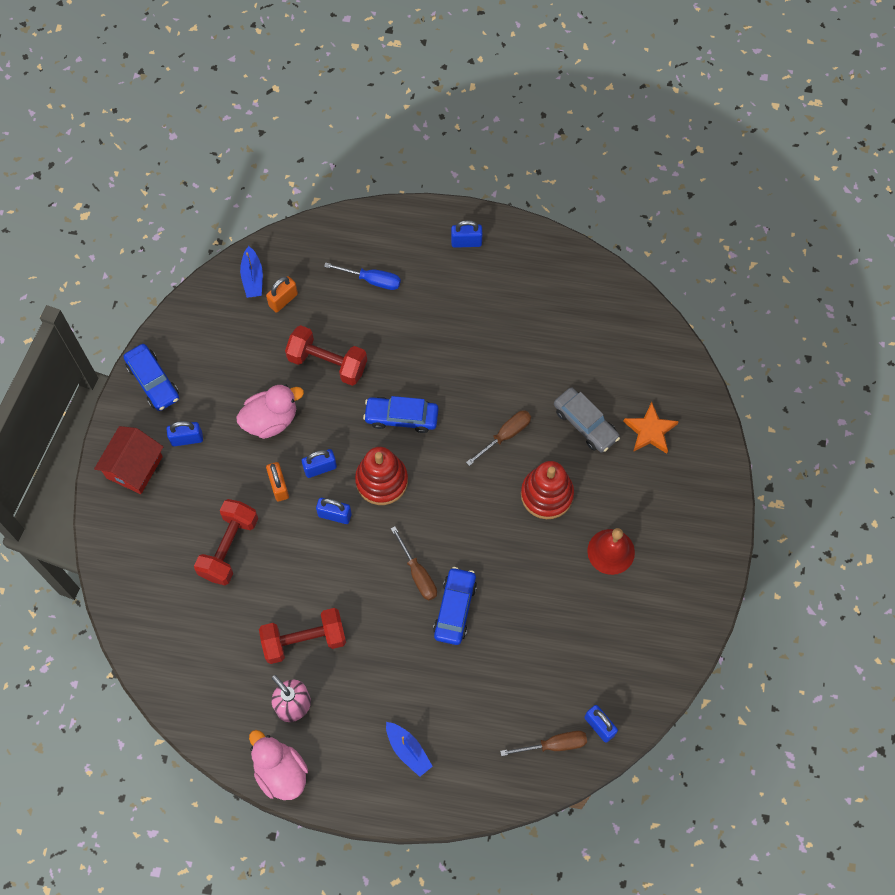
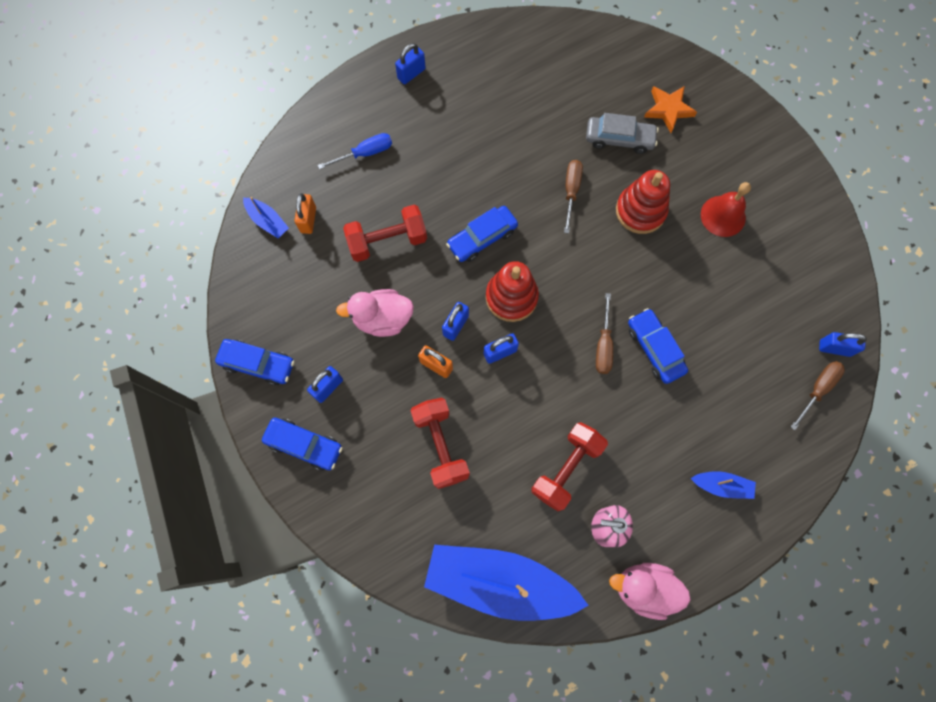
camera: 40 degrees left, 5 degrees up
(134, 467) = (304, 445): red house -> blue car
(183, 678) = (499, 582): none -> blue boat
(270, 420) = (382, 319): pink duck -> pink duck turned 120 degrees counterclockwise
(418, 574) = (603, 345): brown screwdriver -> brown screwdriver turned 75 degrees clockwise

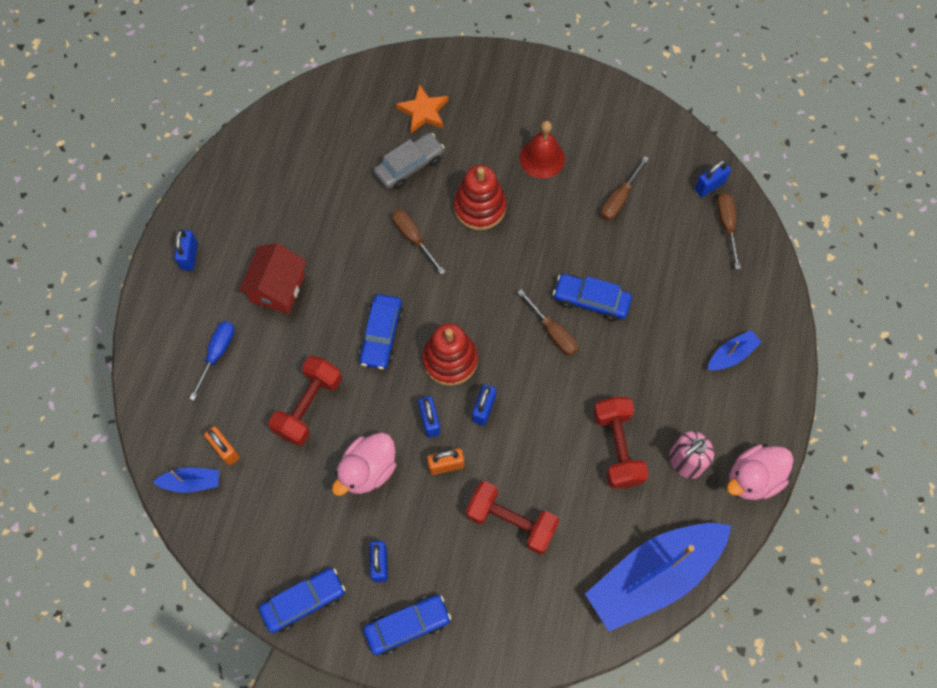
camera: 45 degrees left, 5 degrees down
(446, 144) = (277, 288): none -> red house
(752, 296) = (619, 199): none -> brown screwdriver

